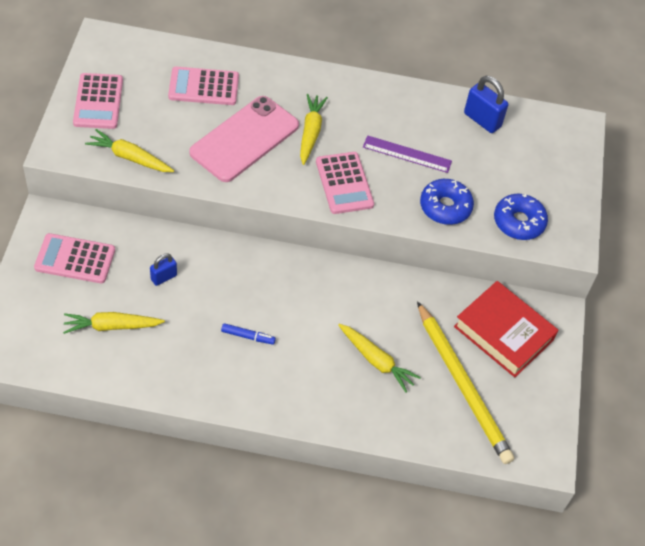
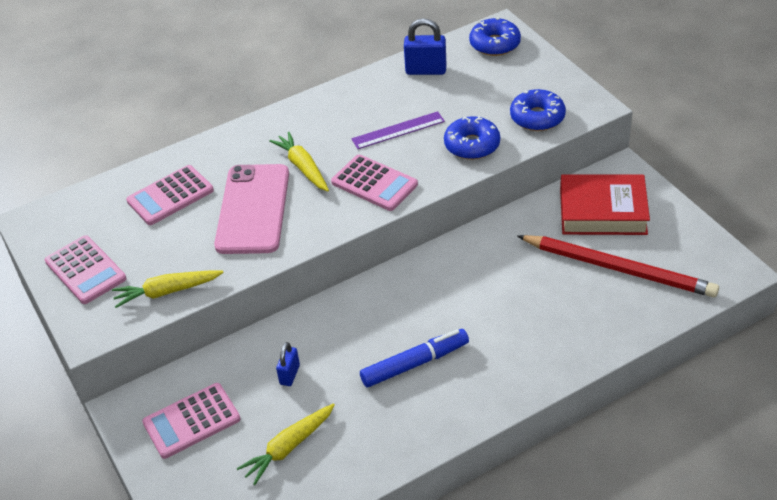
camera: 30 degrees left, 10 degrees down
(248, 336) = (414, 364): blue marker -> blue marker, size x1.86
(376, 361) = (536, 302): yellow carrot -> none
(463, 385) = (619, 268): yellow pencil -> red pencil
(559, 136) = (494, 44): none -> blue donut

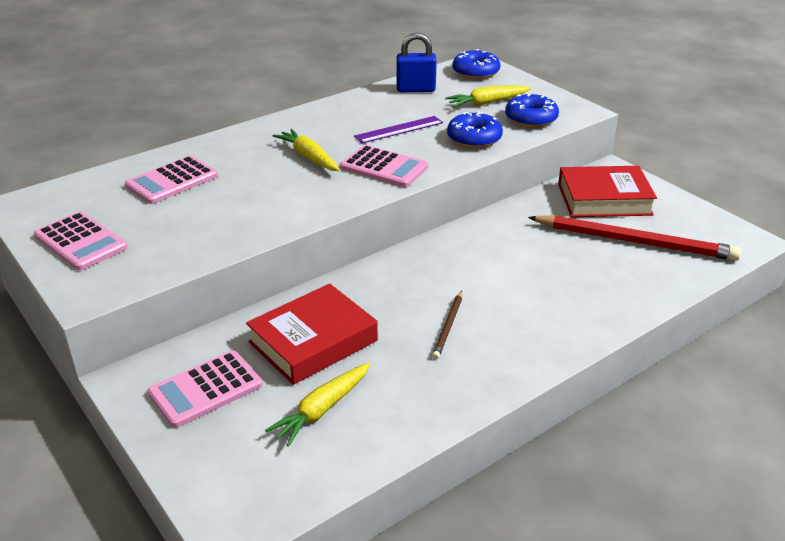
camera: 10 degrees left, 10 degrees down
(167, 292) = (174, 257): yellow carrot -> yellow carrot (487, 103)
(253, 209) = (262, 189): pink phone -> none
(289, 375) = (313, 341): blue padlock -> red book
(414, 364) = (448, 326): blue marker -> brown pencil

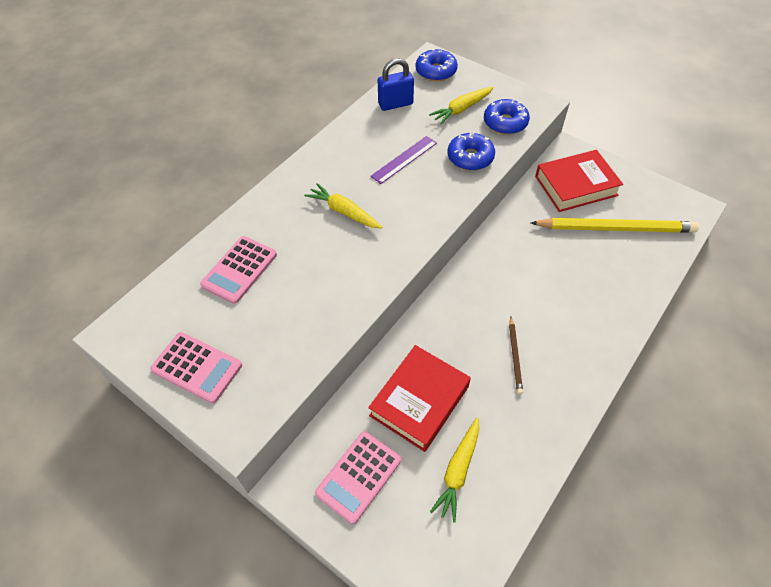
camera: 15 degrees left, 20 degrees up
(384, 167) = (412, 210): pink calculator -> none
(635, 241) = (615, 228): red pencil -> yellow pencil

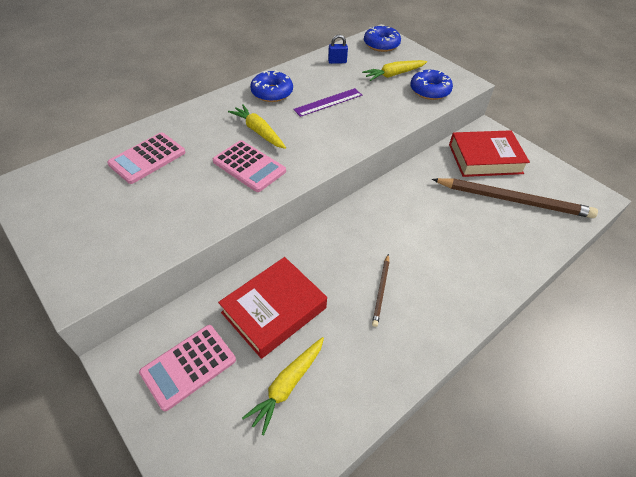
camera: 10 degrees right, 5 degrees down
(197, 367) = (71, 228): pink calculator -> pink calculator (249, 166)
(395, 104) = (337, 61): blue padlock -> blue padlock, size x0.61
(470, 157) = (388, 111): blue donut -> blue donut (272, 93)
(615, 228) = (513, 200): yellow pencil -> brown pencil

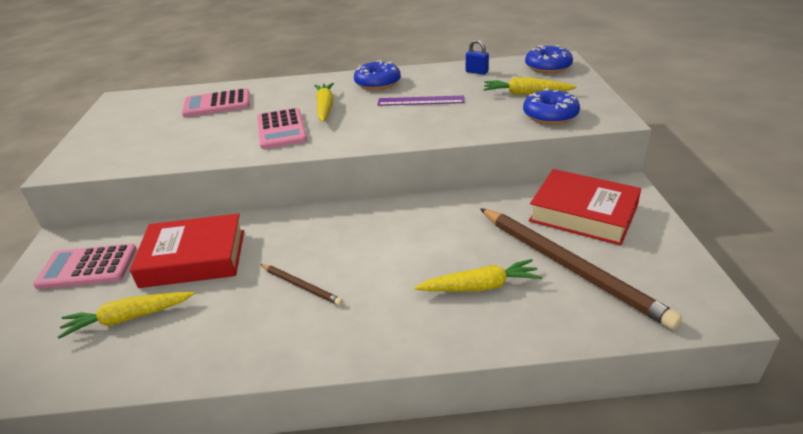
camera: 40 degrees right, 15 degrees down
(381, 291) = (301, 286): brown pencil -> brown pencil turned 105 degrees counterclockwise
(484, 236) = (480, 286): none -> yellow carrot

